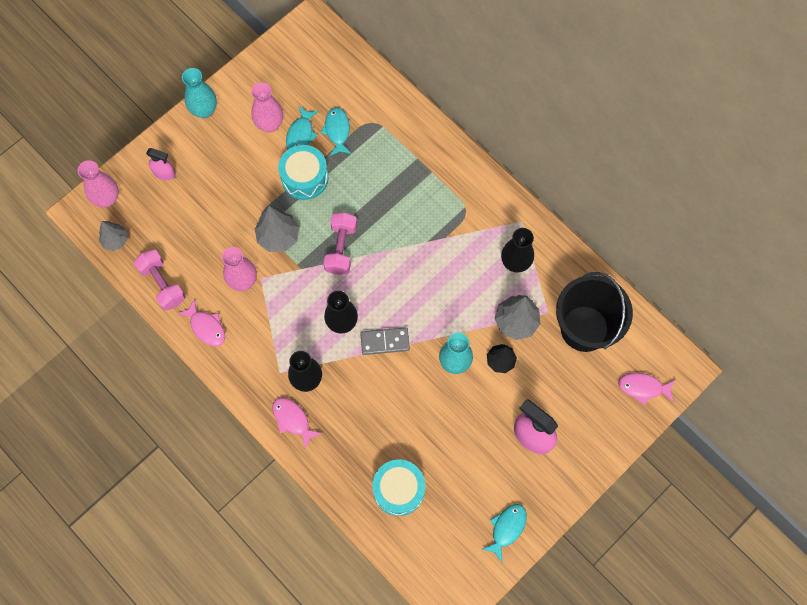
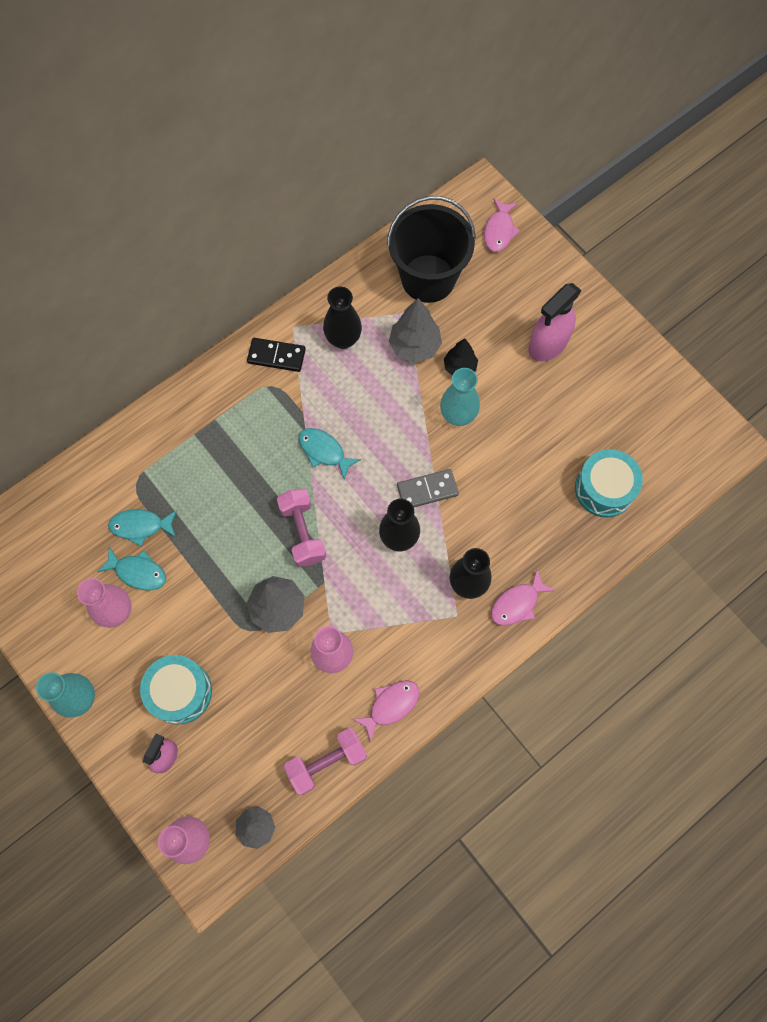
camera: 85 degrees left, 0 degrees up
(304, 178) = (200, 571): turquoise drum -> turquoise drum (180, 692)
(341, 248) = (302, 532): pink dumbbell -> pink dumbbell turned 60 degrees clockwise
(385, 342) = (427, 490): grey domino -> grey domino turned 75 degrees clockwise
(493, 212) = (276, 356): none -> black domino
(507, 528) = (649, 381): turquoise fish -> turquoise fish (324, 451)

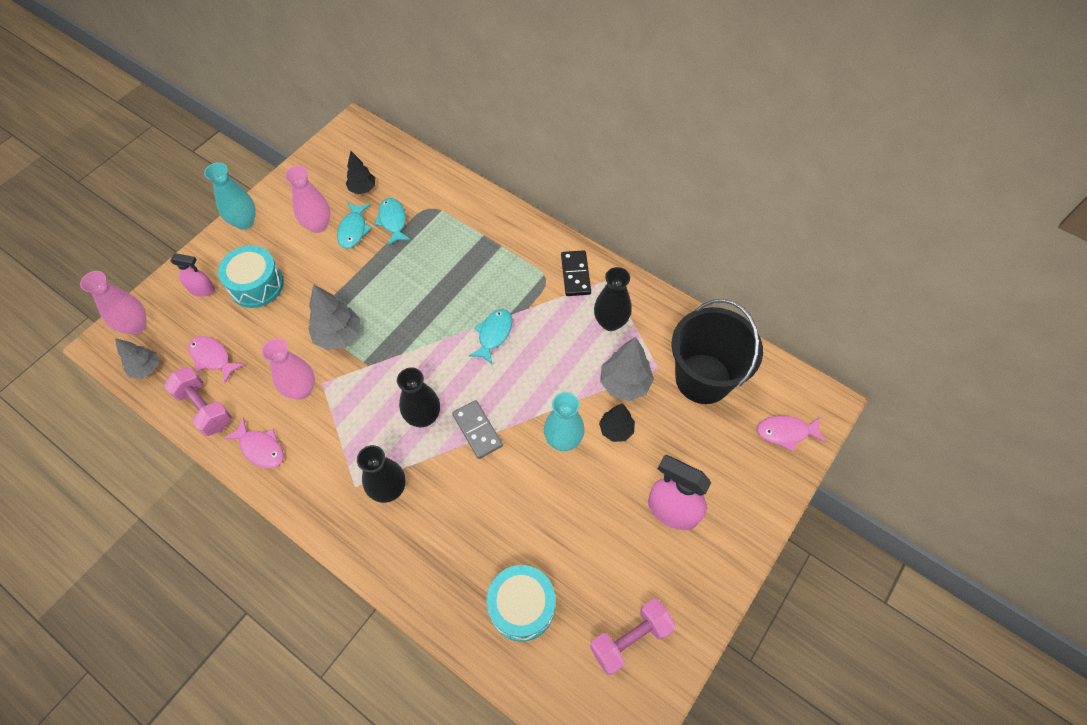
camera: 75 degrees right, 10 degrees down
(80, 552) = (363, 189): none -> black tree
(302, 532) = (412, 337): pink dumbbell -> pink dumbbell (630, 639)
(517, 603) = (377, 541): pink fish -> pink fish (213, 357)

